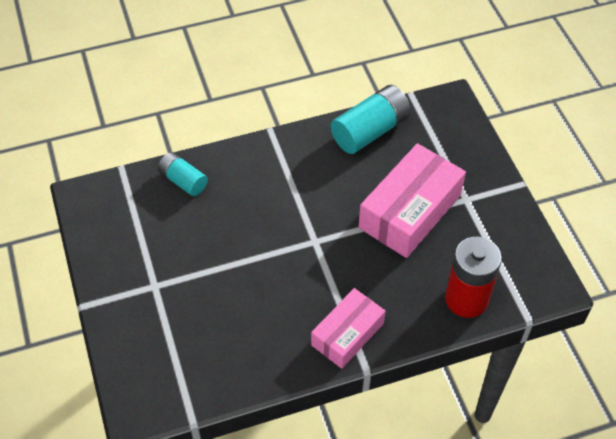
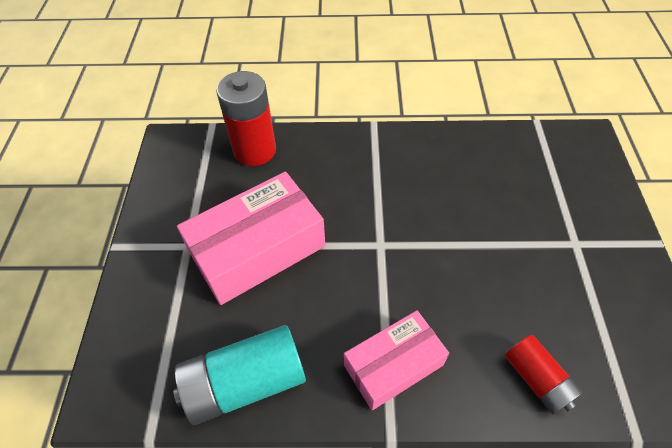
camera: 160 degrees left, 0 degrees up
(183, 181) = (537, 379): turquoise battery -> red battery
(347, 334) = (379, 149): pink box -> pink box (393, 365)

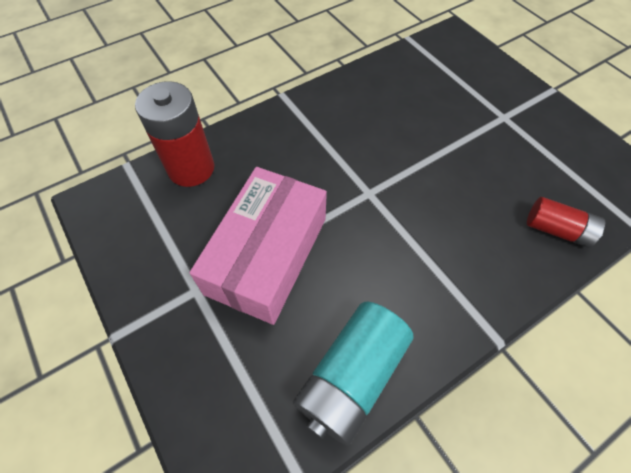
camera: 35 degrees left, 5 degrees up
(393, 365) = (455, 283): pink box -> none

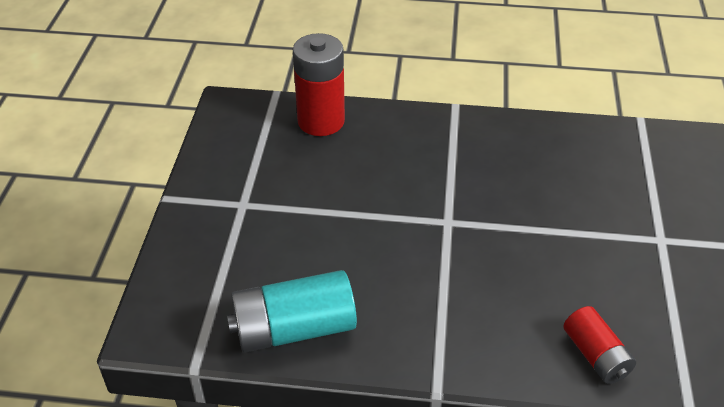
camera: 40 degrees right, 15 degrees down
(267, 255) = (316, 214): pink box -> none

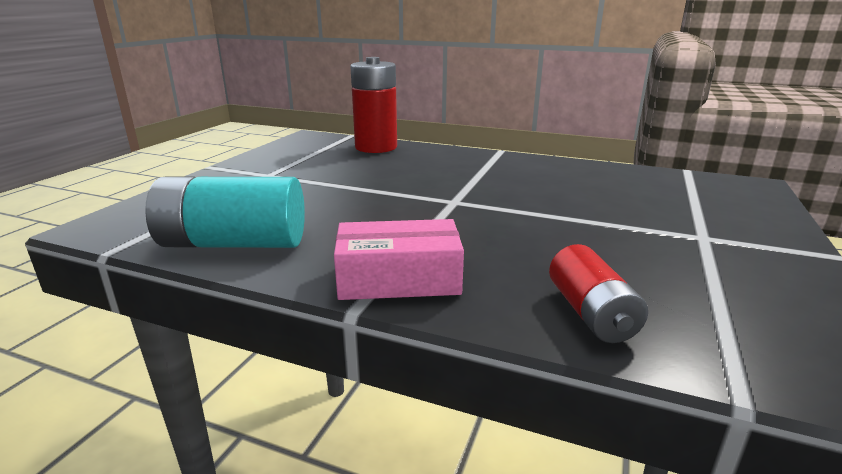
camera: 15 degrees right, 20 degrees down
(451, 346) = (398, 279): none -> pink box

